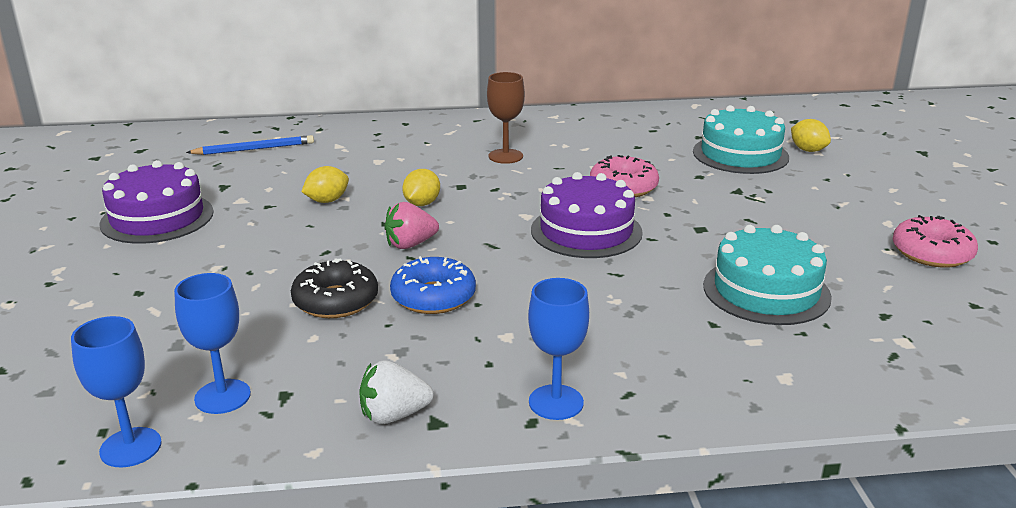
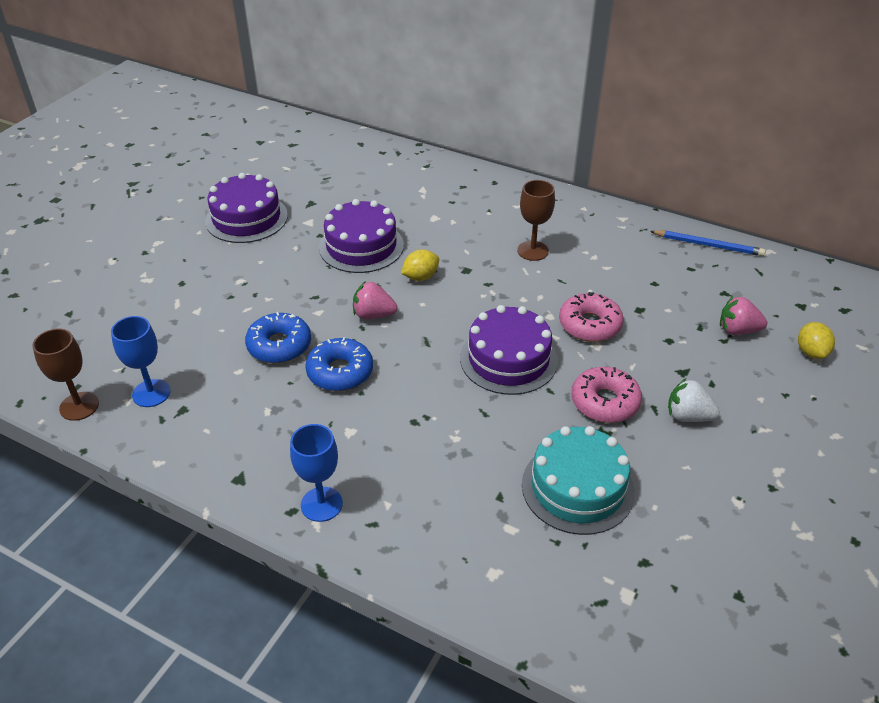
camera: 35 degrees right, 15 degrees up
(130, 447) = (79, 406): blue goblet -> brown goblet
(254, 149) = (363, 171): blue pencil -> blue pencil (708, 245)
(327, 201) = (361, 246): yellow lemon -> purple cake
(335, 301) = (279, 345): black donut -> blue donut
(394, 415) = (222, 460): white strawberry -> white strawberry (688, 416)
(740, 154) = (737, 330): turquoise cake -> pink strawberry
(931, 253) = (775, 523): pink donut -> pink donut (605, 402)

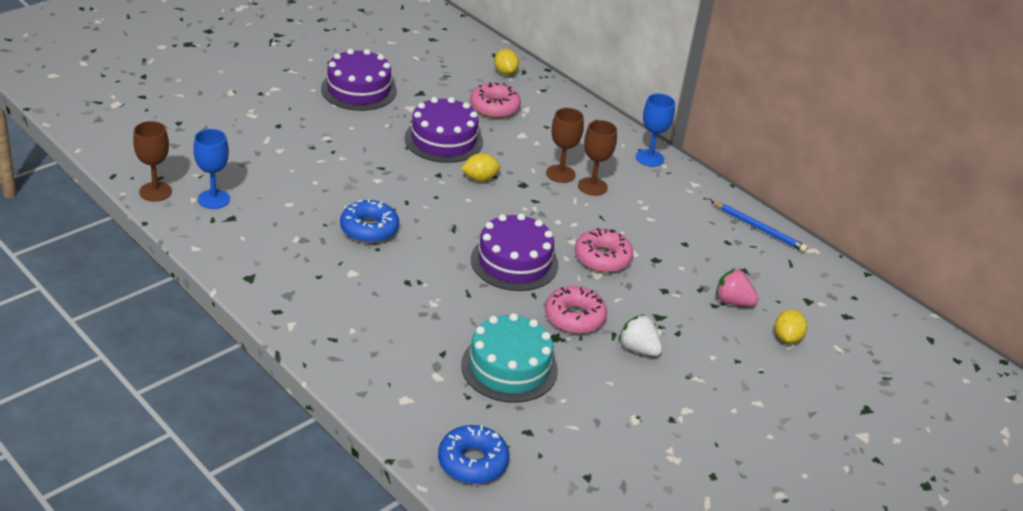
camera: 15 degrees right, 5 degrees down
(279, 345) = (331, 195): blue donut -> blue donut (472, 462)
(321, 504) = (302, 314): blue goblet -> blue goblet (649, 158)
(373, 315) = (421, 196): pink strawberry -> none
(381, 158) = (505, 72): none -> yellow lemon
(391, 197) = (494, 107): none -> pink donut
(495, 247) = (560, 174): none -> brown goblet

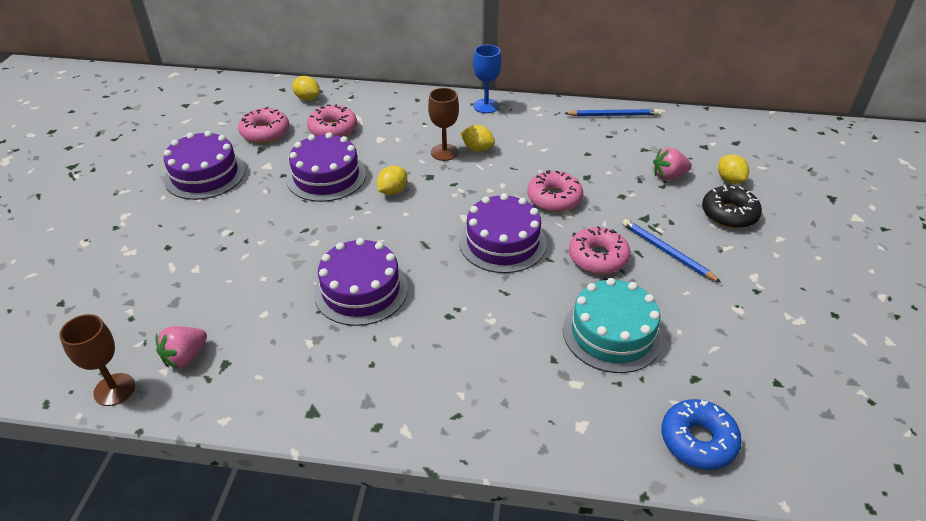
camera: 35 degrees left, 5 degrees up
(214, 199) = (185, 357): blue goblet -> pink strawberry
(369, 229) = (361, 290): blue donut -> purple cake
(439, 82) = (265, 132): none -> pink donut
(592, 186) = (477, 149): brown goblet -> yellow lemon
(638, 349) = (667, 252): white strawberry -> blue pencil
(741, 359) = (729, 214): none -> black donut

